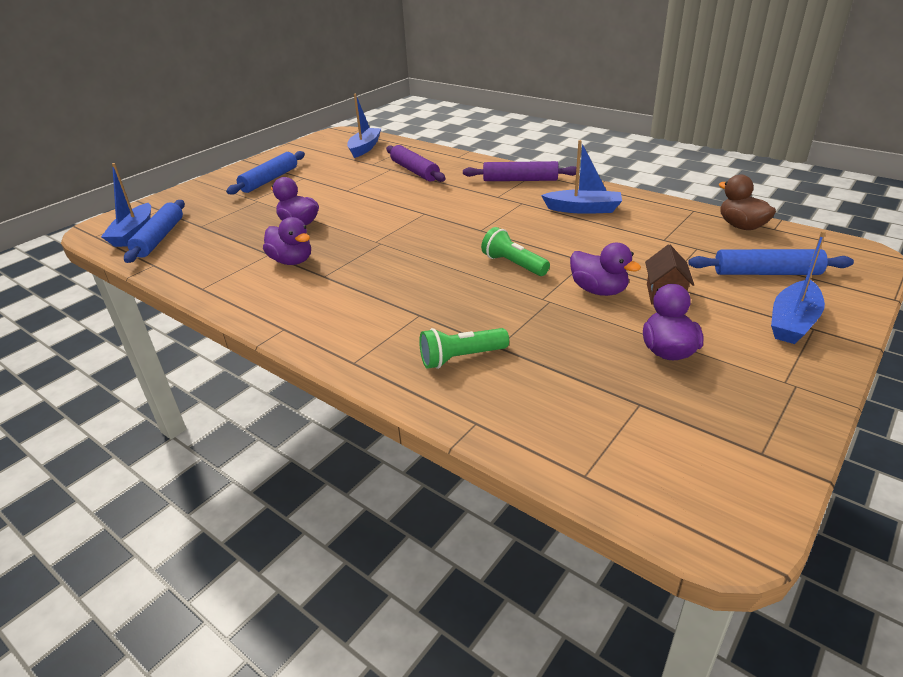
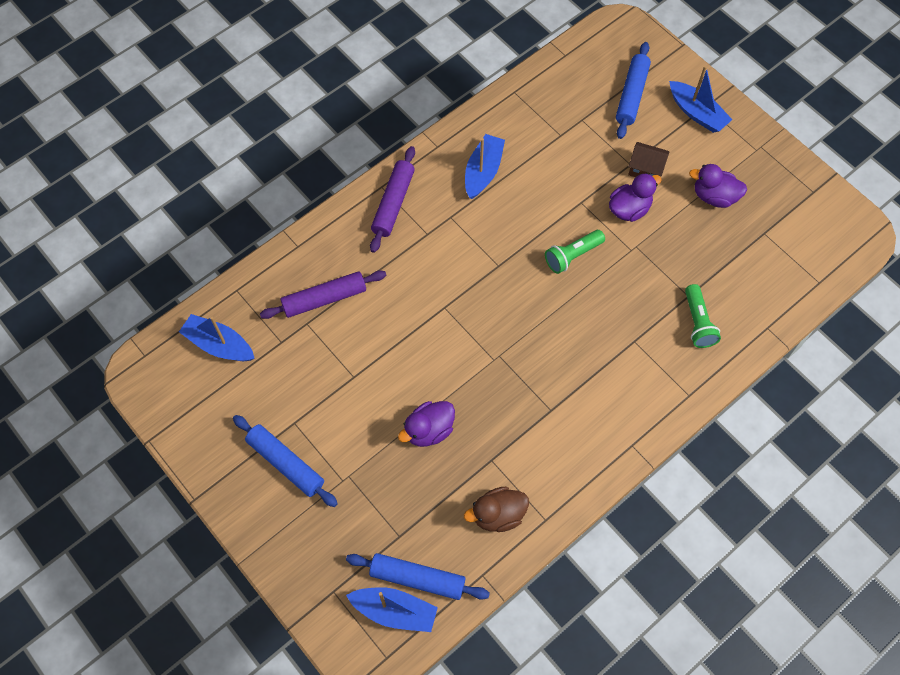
camera: 80 degrees left, 30 degrees up
(292, 261) = (513, 438): purple duck -> none
(741, 226) = (554, 74): brown duck -> brown duck (498, 515)

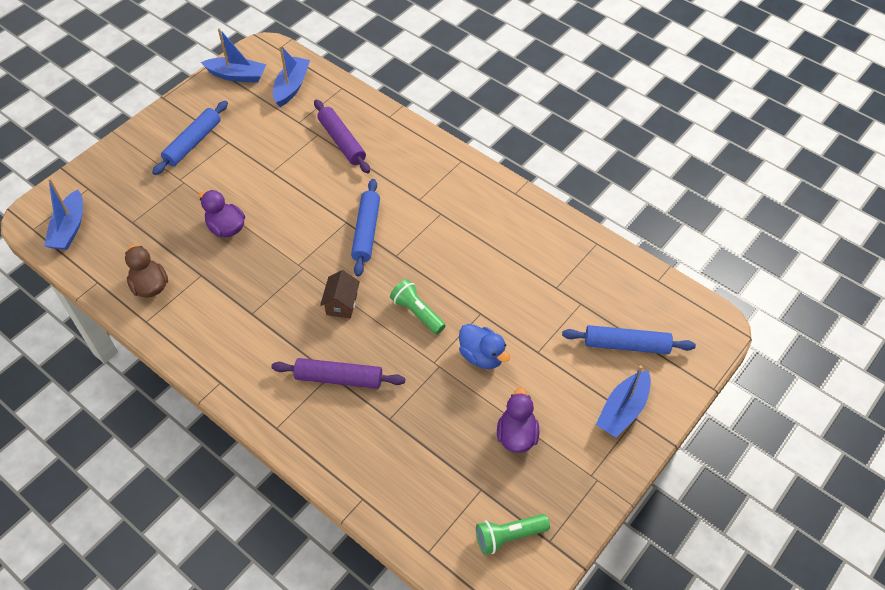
camera: 80 degrees right, 10 degrees down
(393, 203) = (445, 171): purple rolling pin -> purple rolling pin (339, 378)
(417, 579) = (95, 239): blue rolling pin -> blue rolling pin (366, 232)
(483, 172) = (496, 231): blue boat -> blue boat (237, 75)
(629, 209) = (482, 356): purple duck -> blue duck
(645, 169) = (534, 366): brown house -> brown house (341, 304)
(697, 322) = (359, 430): green flashlight -> green flashlight (509, 536)

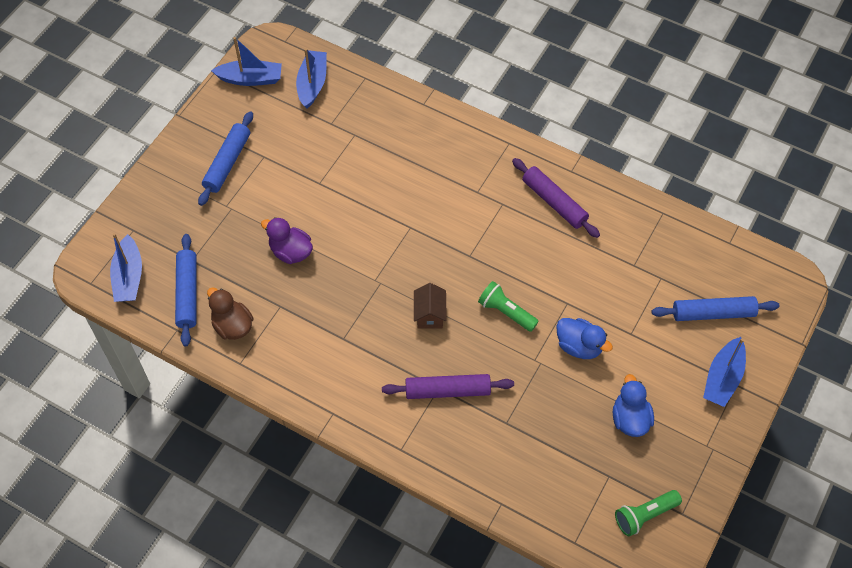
camera: 10 degrees left, 5 degrees up
(341, 141) = (382, 139): purple rolling pin -> purple rolling pin (554, 202)
(366, 232) = (433, 234): blue rolling pin -> blue rolling pin (187, 293)
(516, 435) = (630, 419): purple duck -> blue duck

